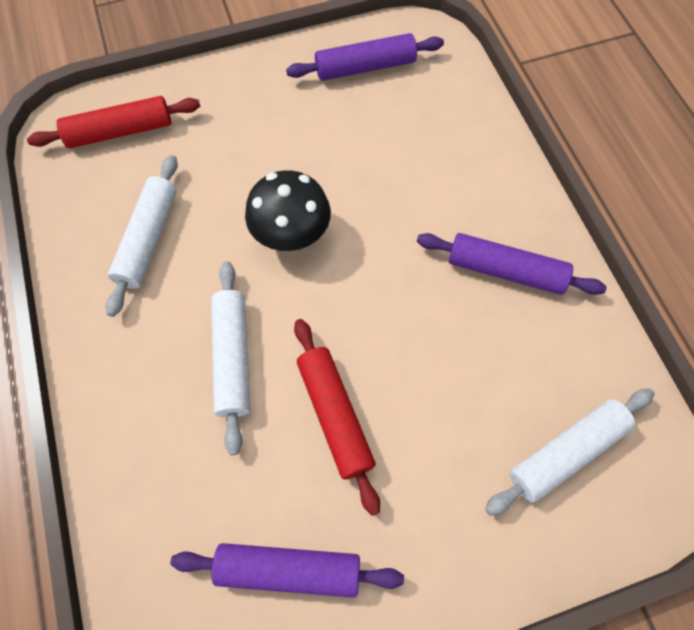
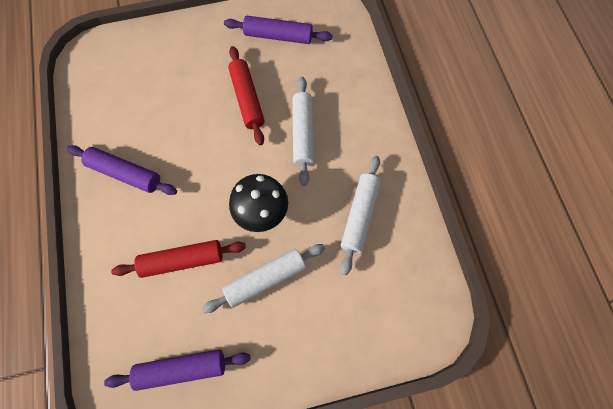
camera: 175 degrees left, 5 degrees up
(120, 132) = (390, 314): red rolling pin -> red rolling pin (182, 260)
(566, 452) = (129, 72): white rolling pin -> white rolling pin (266, 279)

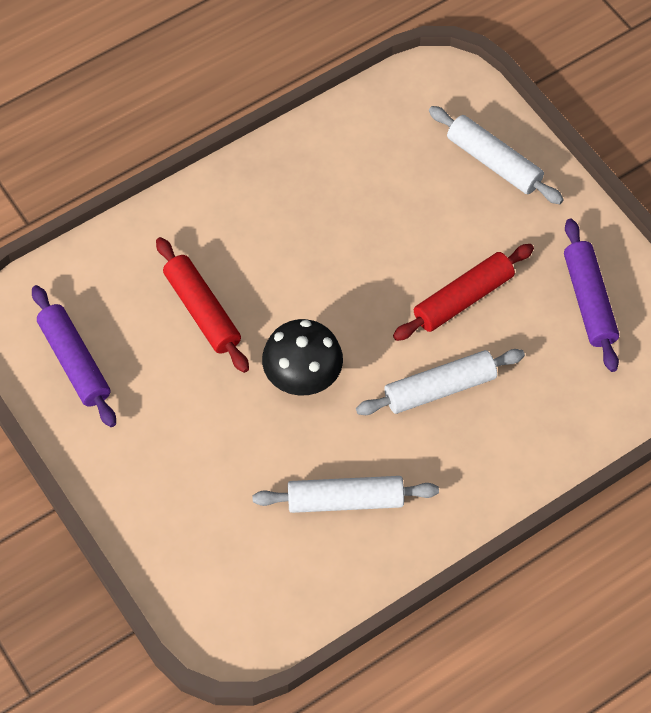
camera: 70 degrees right, 10 degrees down
(125, 173) = (290, 199): purple rolling pin -> none
(266, 279) = (214, 414): white rolling pin -> white rolling pin (493, 162)

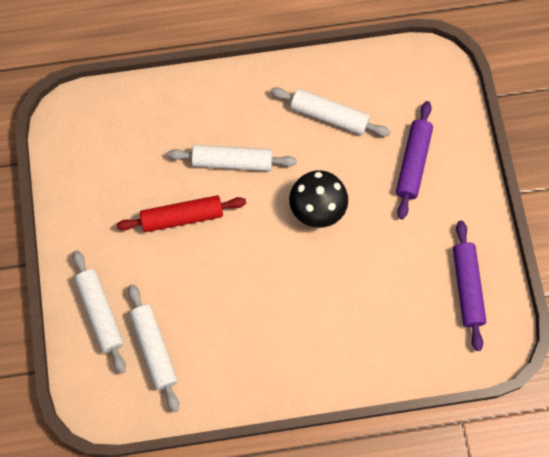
camera: 155 degrees left, 10 degrees up
(202, 311) = (363, 287): red rolling pin -> none
(411, 152) = (154, 349): none -> white rolling pin
(589, 301) = (100, 178): purple rolling pin -> purple rolling pin (413, 163)

